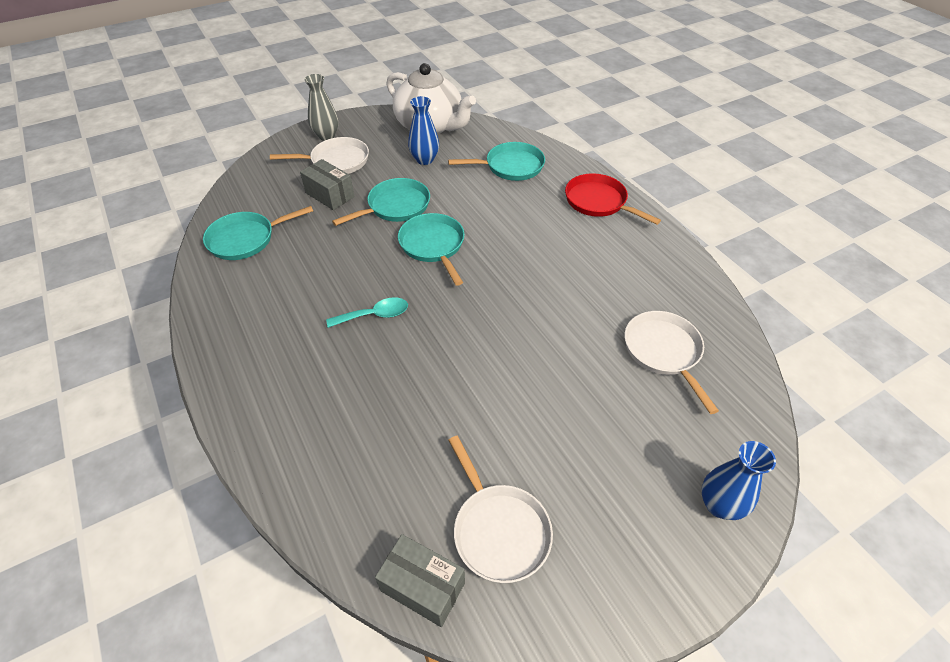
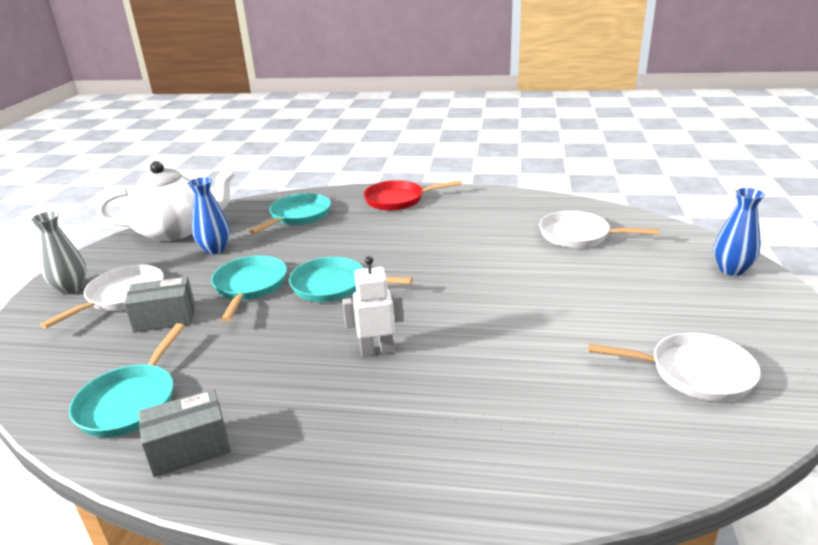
camera: 50 degrees left, 20 degrees down
(374, 315) = (377, 350): turquoise spoon -> white robot
(422, 586) = (731, 439): grey box -> grey box (190, 448)

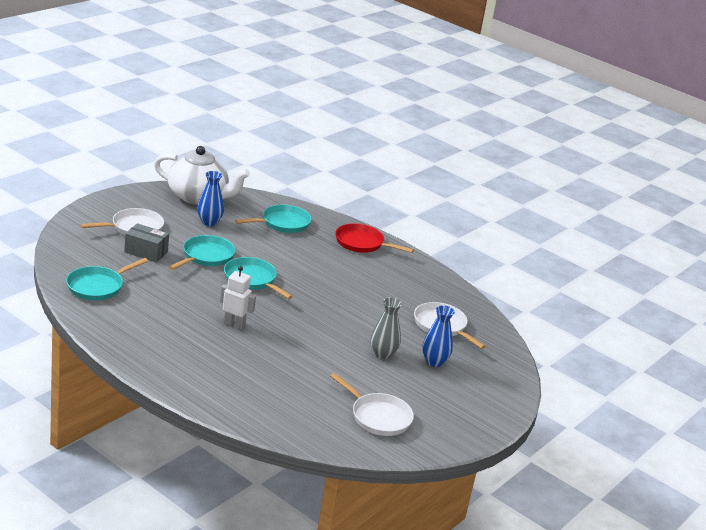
camera: 25 degrees right, 0 degrees up
(71, 288) = (111, 209): grey vase -> grey vase (382, 354)
(190, 448) = (108, 319): grey box -> none
(731, 270) = (499, 392): blue vase -> blue vase (434, 362)

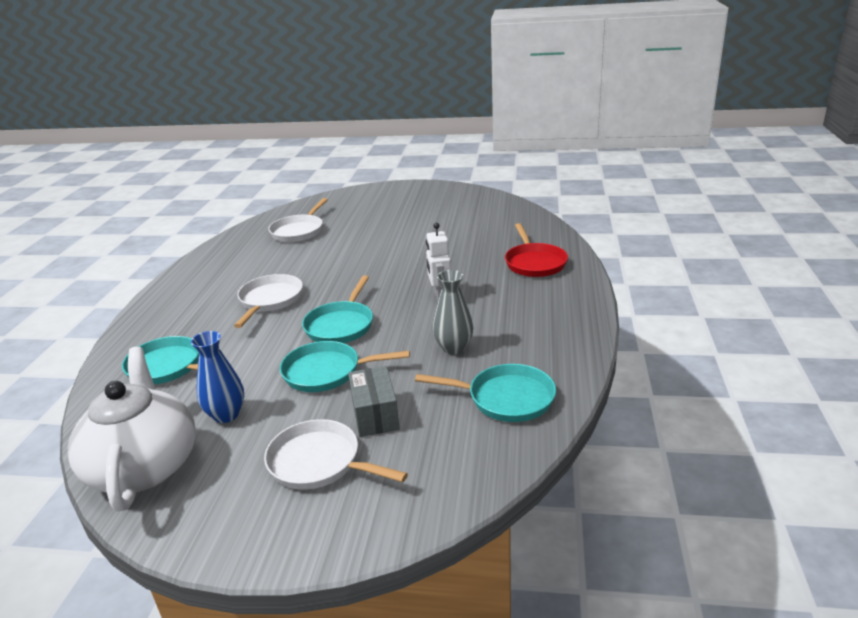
camera: 115 degrees left, 0 degrees up
(362, 243) = (171, 308): red pan -> red pan (534, 263)
(378, 417) = (466, 211): white pan -> white pan (270, 301)
(382, 354) = (380, 234): grey vase -> grey vase (454, 348)
(434, 362) = (360, 218): blue vase -> none

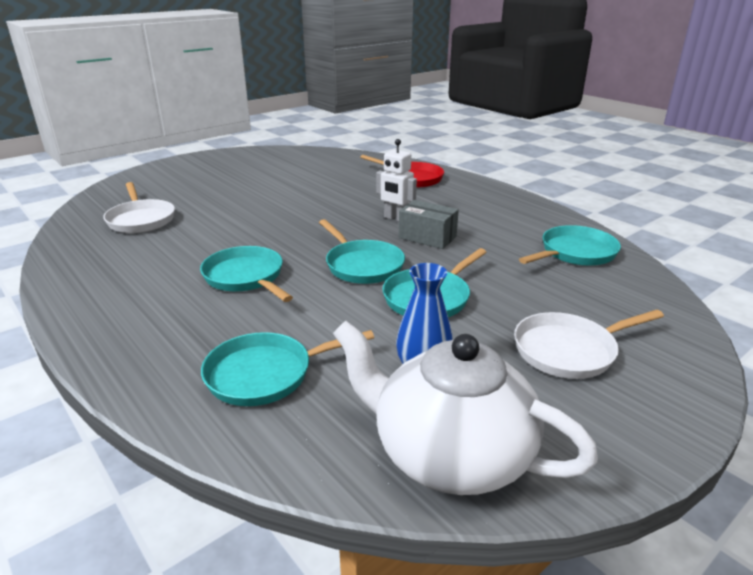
camera: 50 degrees left, 0 degrees up
(270, 301) = (246, 277): white pan -> turquoise pan
(375, 414) = (529, 302): grey box -> grey box (427, 237)
(454, 348) = (479, 242): grey vase -> none

